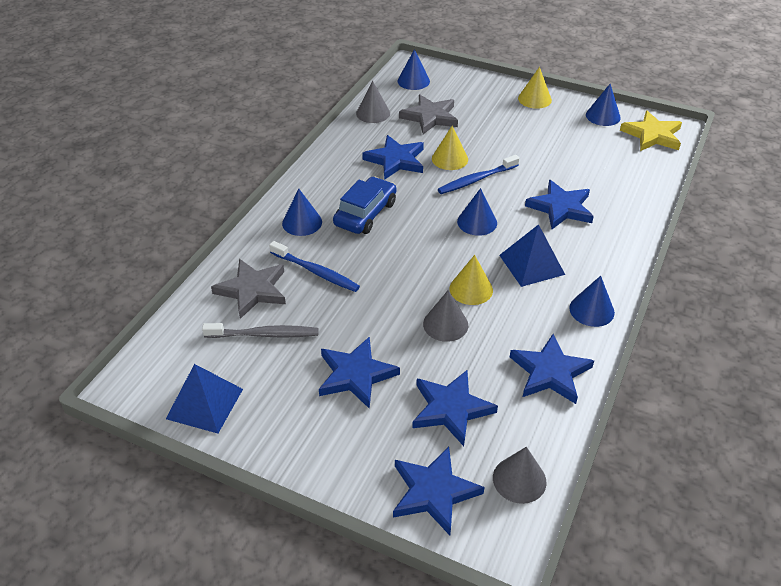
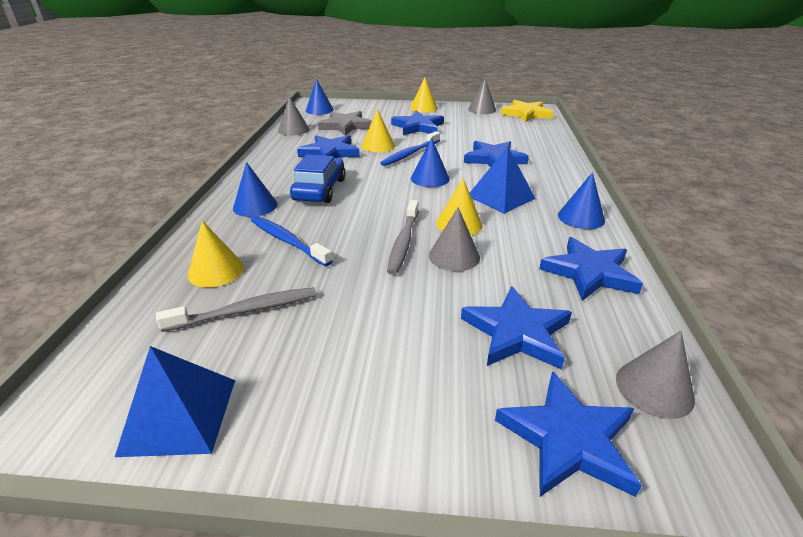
camera: 20 degrees left, 10 degrees down
(252, 290) = (216, 271): grey star -> yellow cone
(316, 272) = (287, 241): blue toothbrush -> blue toothbrush turned 150 degrees counterclockwise
(356, 375) = (382, 325): blue star -> blue star (418, 127)
(411, 298) = (403, 242): none -> grey toothbrush
(603, 116) = (482, 109): blue cone -> grey cone

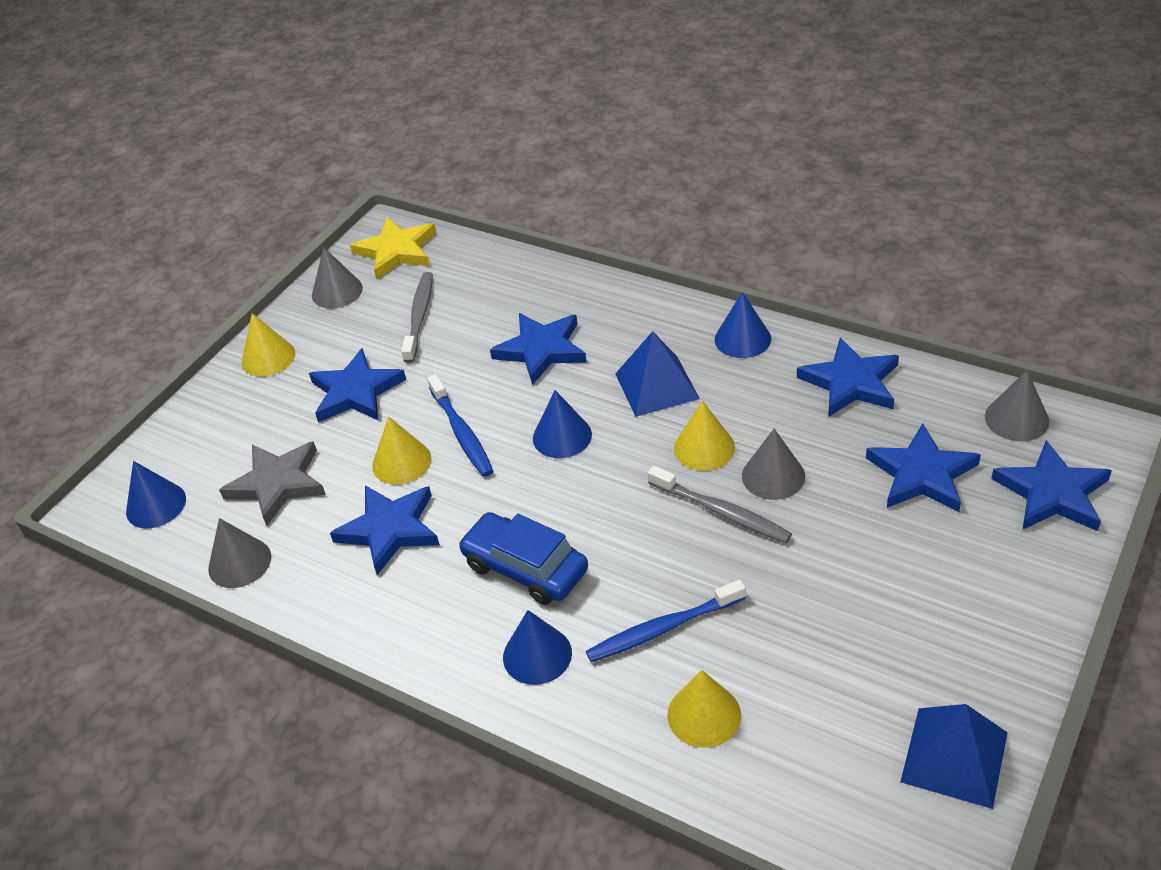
camera: 60 degrees left, 10 degrees up
(246, 311) = (804, 689): grey toothbrush -> grey toothbrush (419, 316)

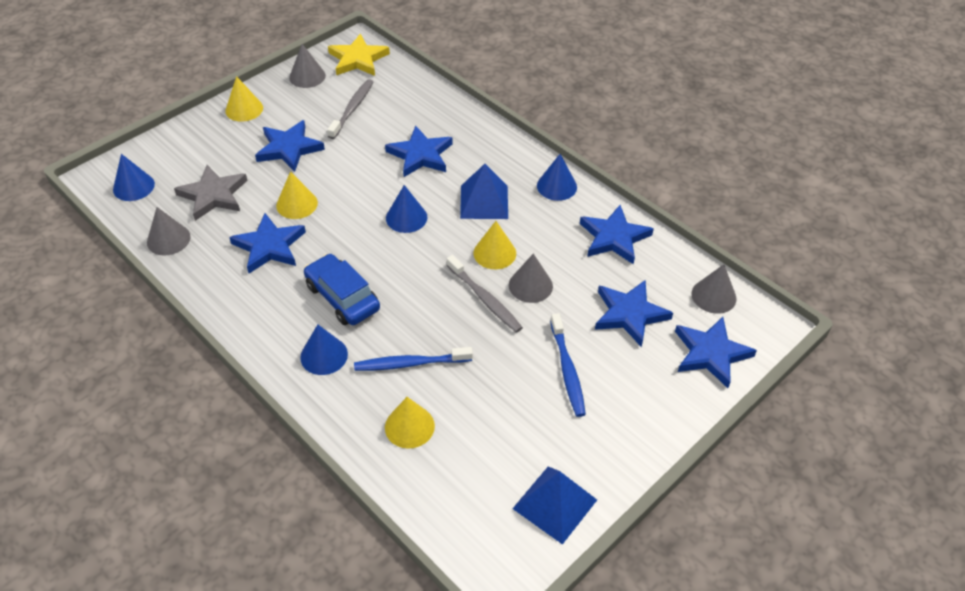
camera: 10 degrees right, 5 degrees up
(461, 433) = (343, 196): blue toothbrush -> blue toothbrush (567, 370)

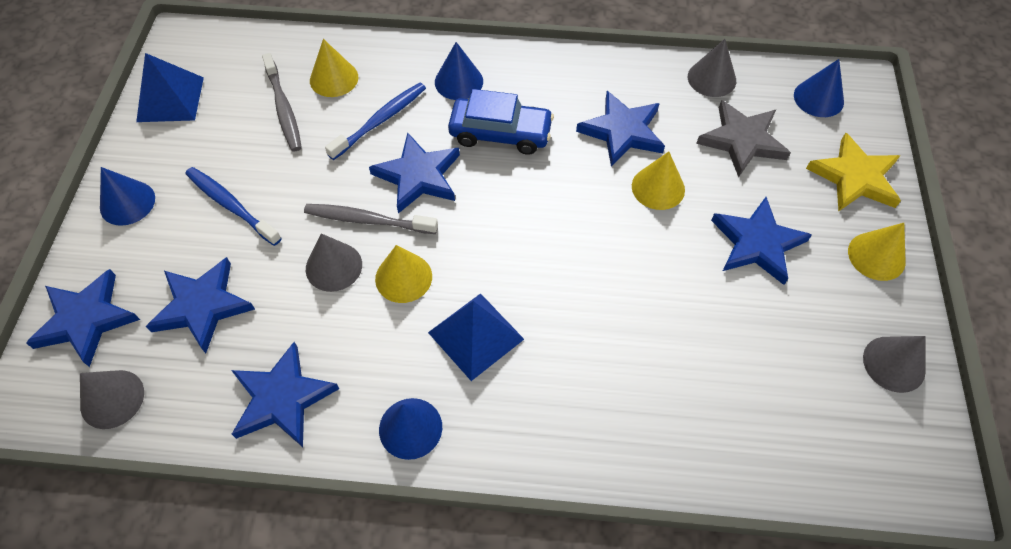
camera: 140 degrees right, 10 degrees up
(352, 109) = (773, 355): grey toothbrush -> grey toothbrush (283, 108)
(358, 59) = (886, 452): yellow star -> yellow star (854, 177)
(406, 217) = (536, 252): blue cone -> blue cone (127, 203)
(420, 155) = (615, 347): blue star -> blue star (418, 176)

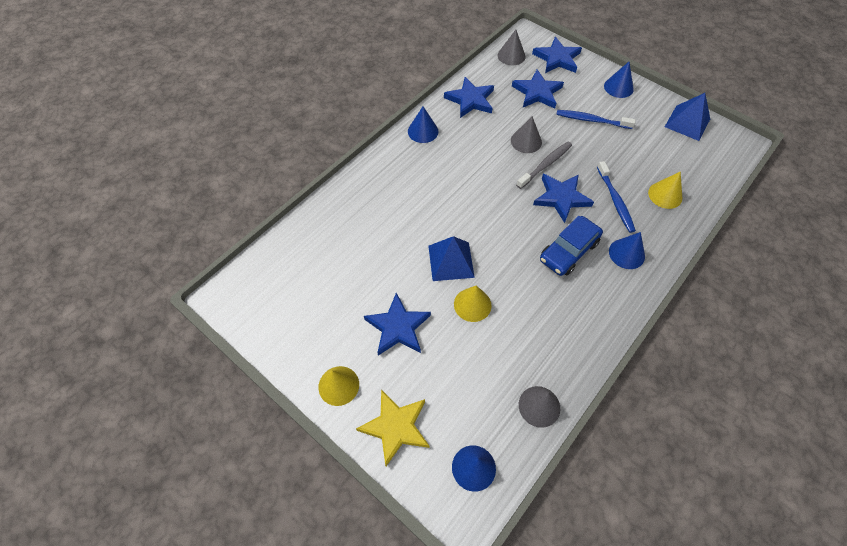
camera: 125 degrees right, 0 degrees up
(231, 205) = (592, 120): blue toothbrush -> blue toothbrush turned 150 degrees counterclockwise
(283, 108) = (652, 164): grey toothbrush -> none
(403, 277) = (500, 162): yellow cone -> none
(476, 336) = (447, 173): blue pyramid -> blue pyramid (451, 261)
(622, 131) = (528, 315): blue star -> none
(742, 140) = (473, 381): grey star -> none
(894, 364) = (281, 334): grey cone -> none

